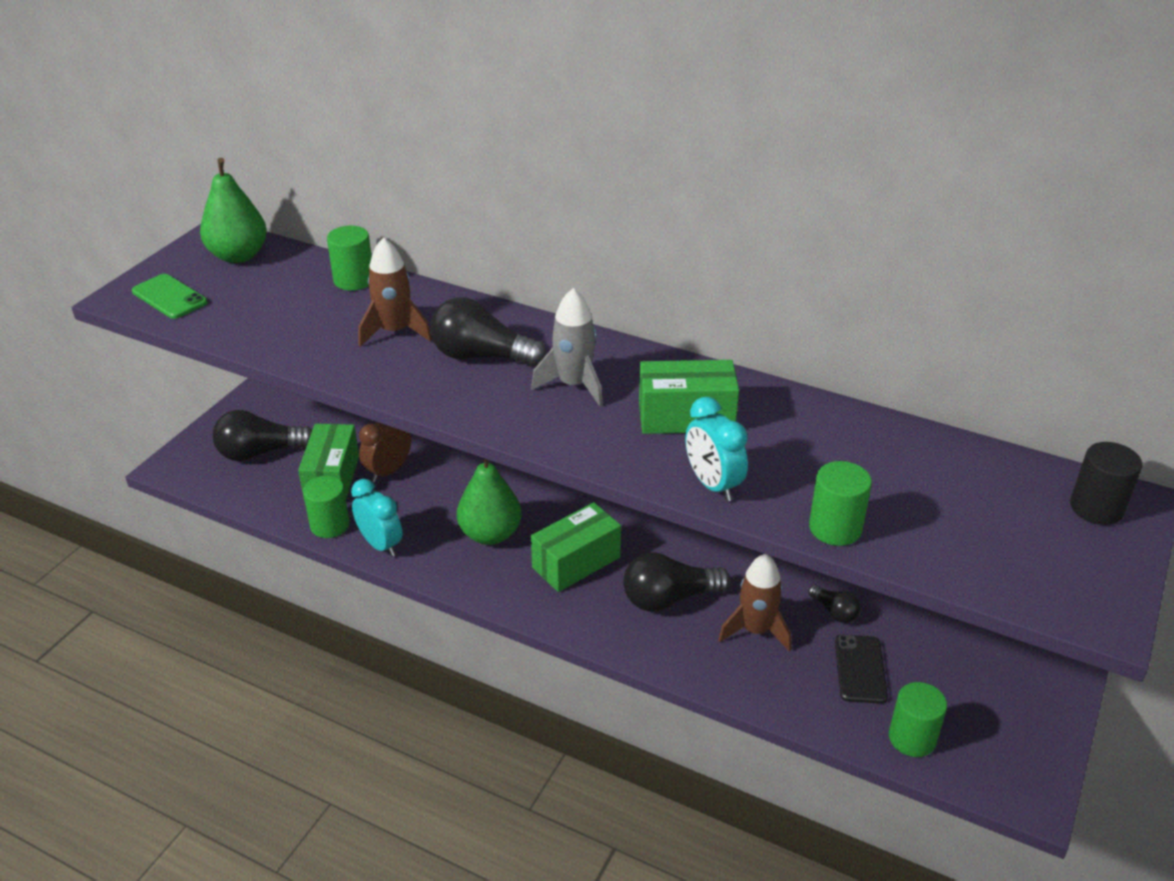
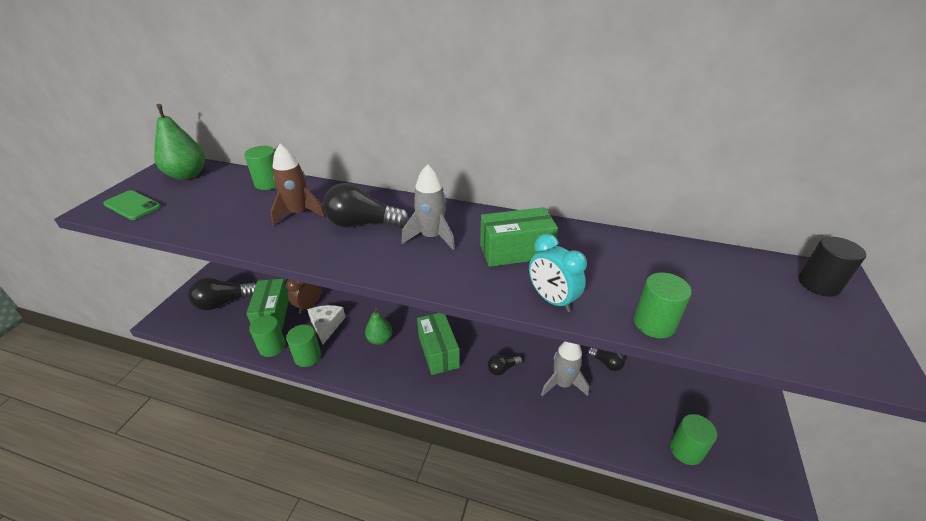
camera: 10 degrees left, 0 degrees up
(380, 545) = (307, 356): turquoise clock -> green cylinder
(411, 504) = (326, 325): none -> white cheese
(490, 534) = (380, 339): green pear -> green pear, size x0.65
(576, 562) = (438, 352): green box -> green box turned 60 degrees counterclockwise
(669, 598) = (502, 369): black light bulb -> black light bulb, size x0.53
(755, 630) = (562, 384): brown rocket -> grey rocket
(860, 669) = (635, 402): black phone -> none

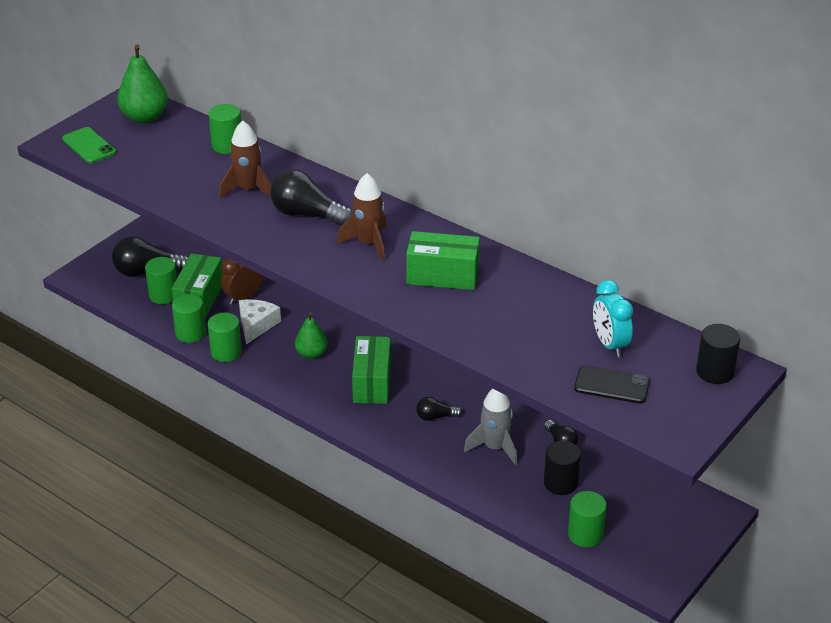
camera: 20 degrees right, 0 degrees up
(431, 237) = (368, 243): grey rocket -> brown rocket
(552, 300) = (444, 325): turquoise clock -> turquoise clock (610, 345)
(632, 402) = (560, 483): none -> black cylinder
(654, 323) = (519, 363): green cylinder -> green cylinder (164, 295)
(756, 323) = (612, 385): none -> black phone

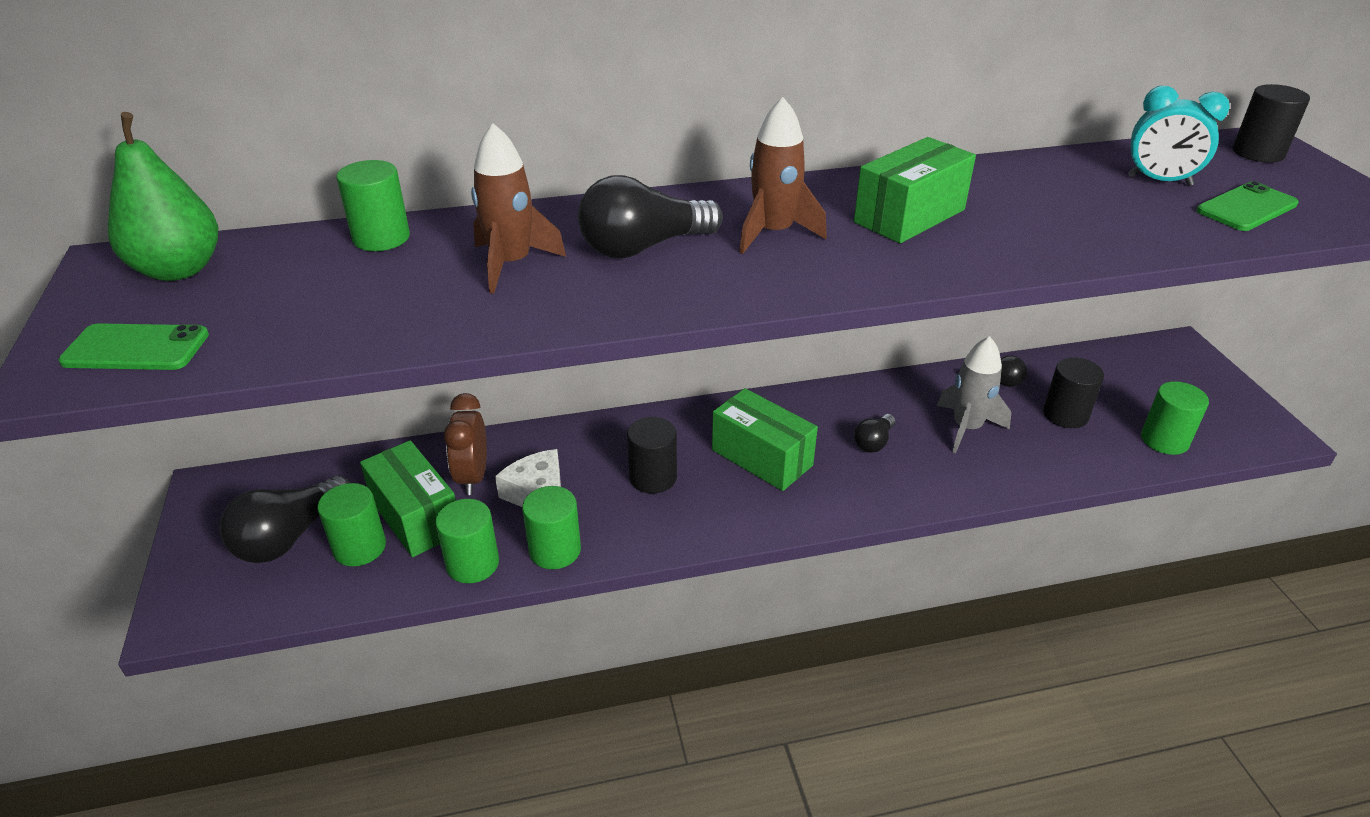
camera: 50 degrees left, 0 degrees up
(311, 354) = (653, 477): green pear -> black cylinder
(612, 385) = (1246, 208): black phone -> green phone

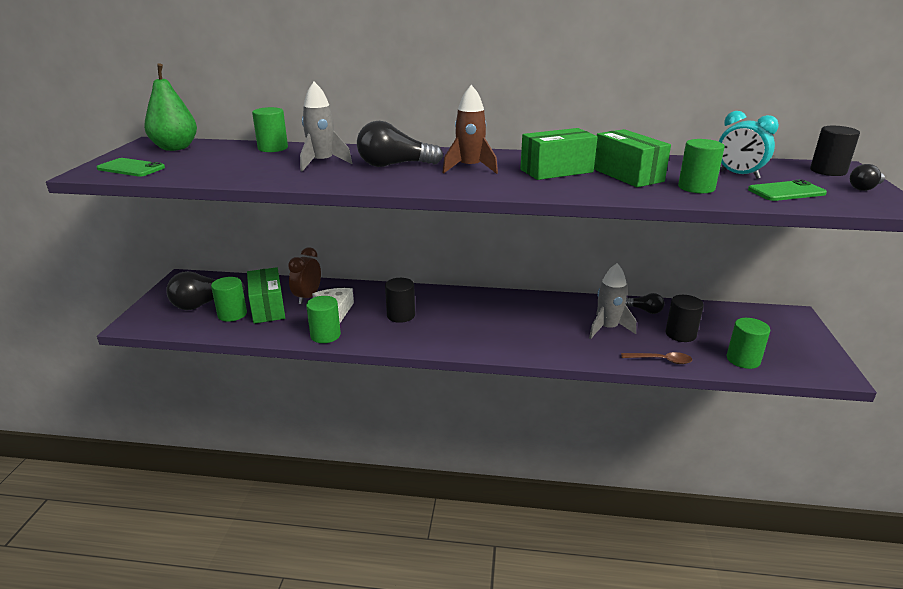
camera: 20 degrees right, 10 degrees down
(472, 564) = (280, 332): green cylinder -> green cylinder (696, 187)
(511, 264) = (322, 163): brown rocket -> grey rocket
(762, 457) = (469, 318): green box -> green box (627, 175)
(873, 442) = (542, 324): black light bulb -> black light bulb (864, 188)
(1067, 469) = (661, 360): none -> brown spoon

